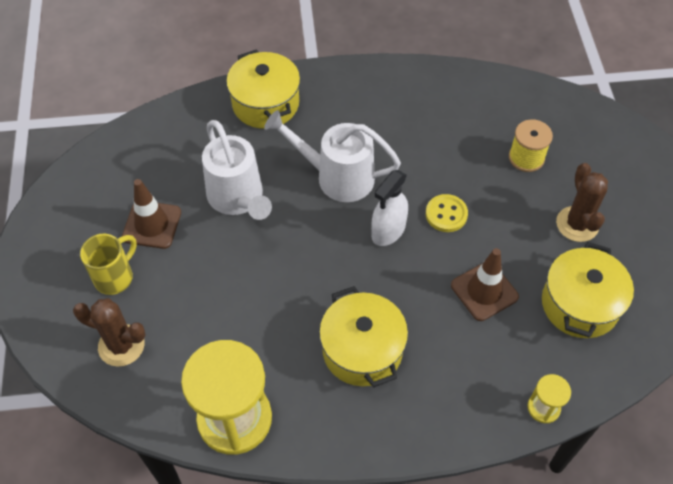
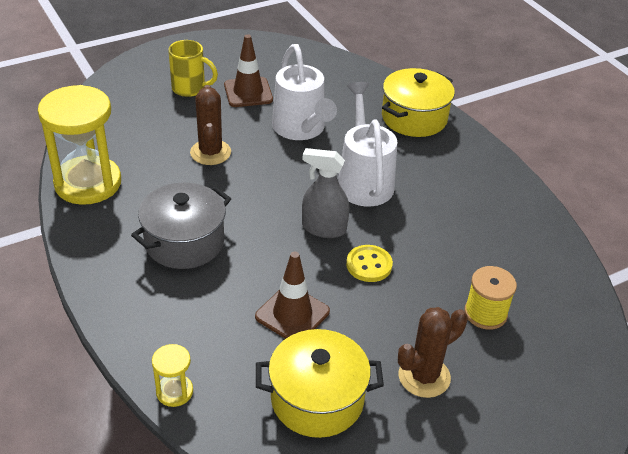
camera: 65 degrees right, 15 degrees down
(121, 345) = (131, 108): brown cactus -> brown cactus (210, 152)
(238, 199) = (301, 129): white watering can -> white watering can turned 60 degrees counterclockwise
(362, 350) = (184, 242): yellow pot -> grey pot
(388, 231) = (323, 228): white spray bottle -> grey spray bottle

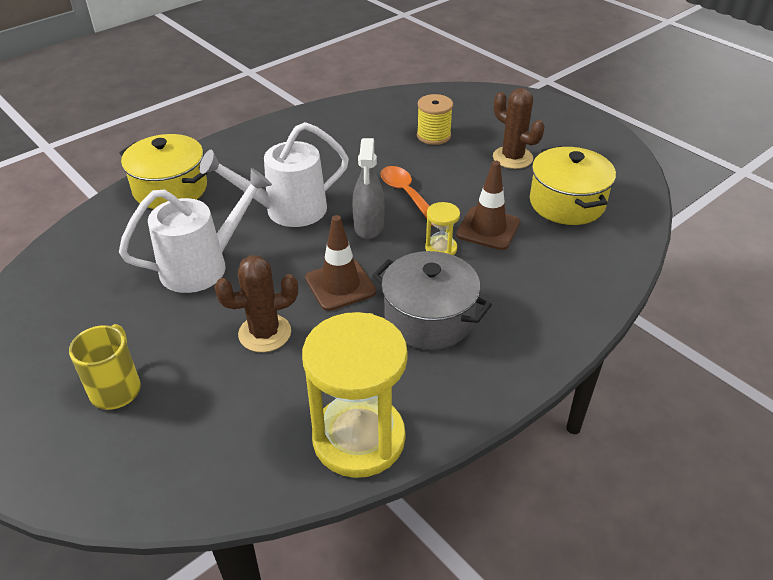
camera: 100 degrees left, 0 degrees up
(174, 391) = (613, 280): yellow hourglass -> yellow hourglass (441, 248)
(248, 92) = (125, 326): brown traffic cone -> brown traffic cone (340, 285)
(369, 265) = (407, 194): yellow button -> orange spoon

